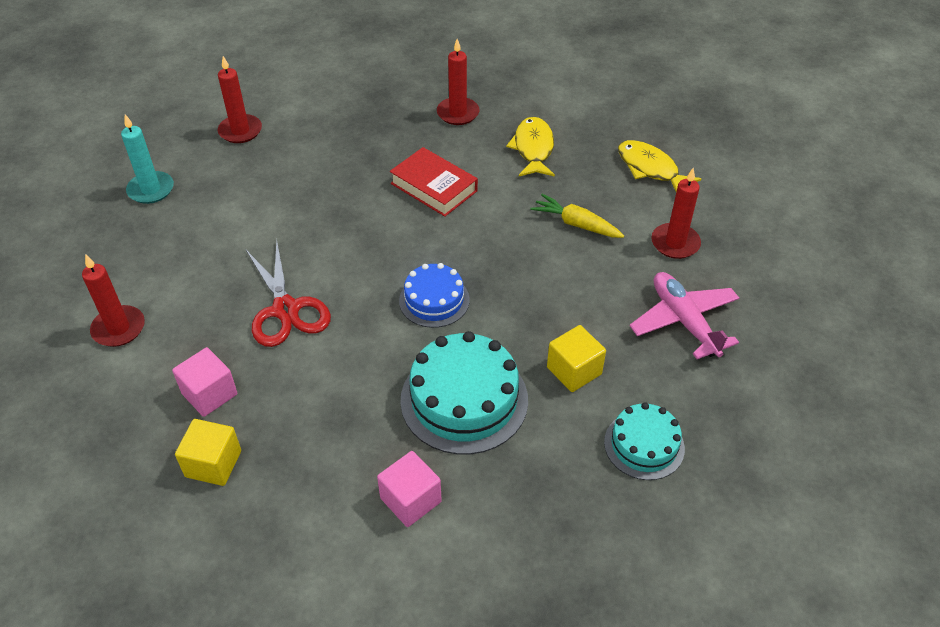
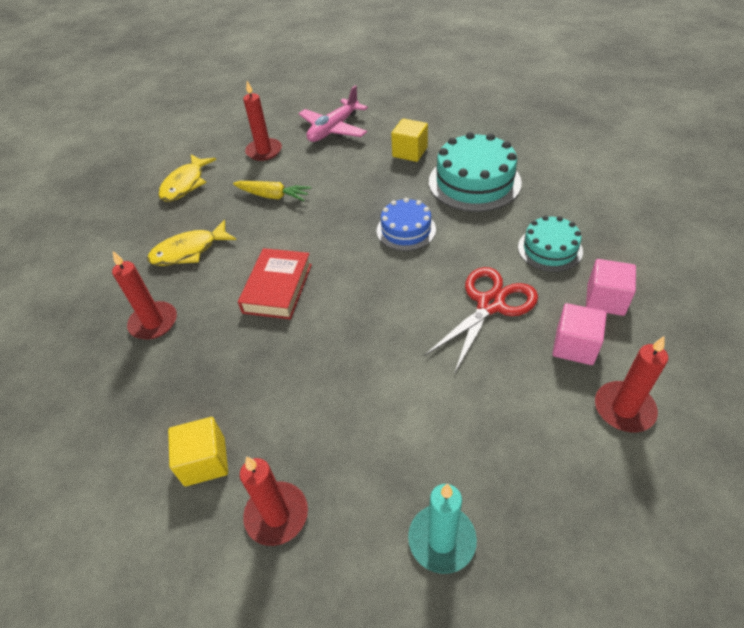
camera: 115 degrees left, 0 degrees up
(213, 464) = (646, 262): yellow cube -> yellow cube (205, 461)
(410, 500) = (561, 172): pink cube -> pink cube (574, 346)
(576, 224) = (273, 196): yellow carrot -> yellow carrot turned 75 degrees counterclockwise
(644, 445) = (437, 116): turquoise cake -> turquoise cake (550, 249)

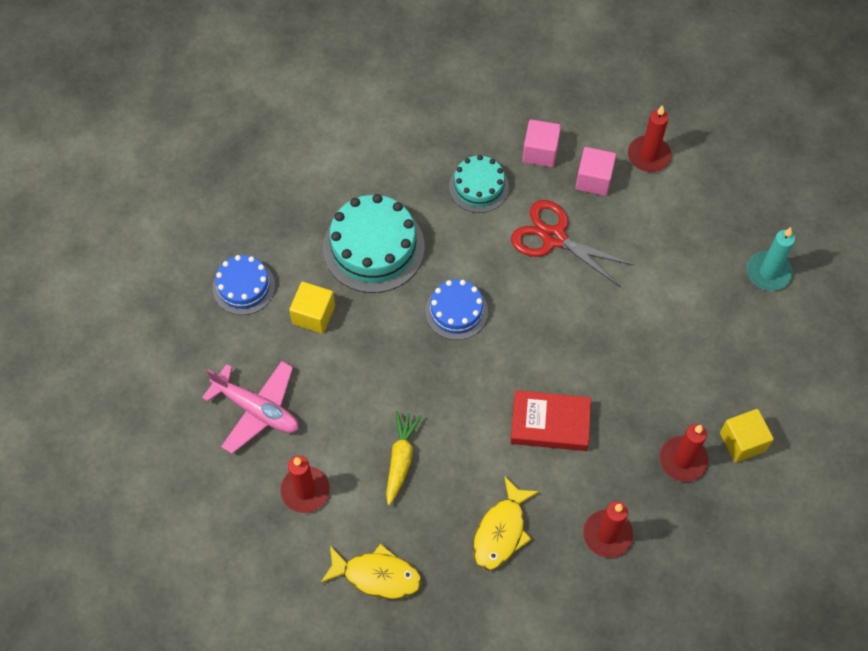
camera: 100 degrees left, 15 degrees up
(189, 251) = (501, 531): yellow fish -> yellow fish turned 60 degrees clockwise
(276, 515) = (773, 379): red candle -> red candle (683, 460)
(437, 120) = (244, 287): none -> blue cake

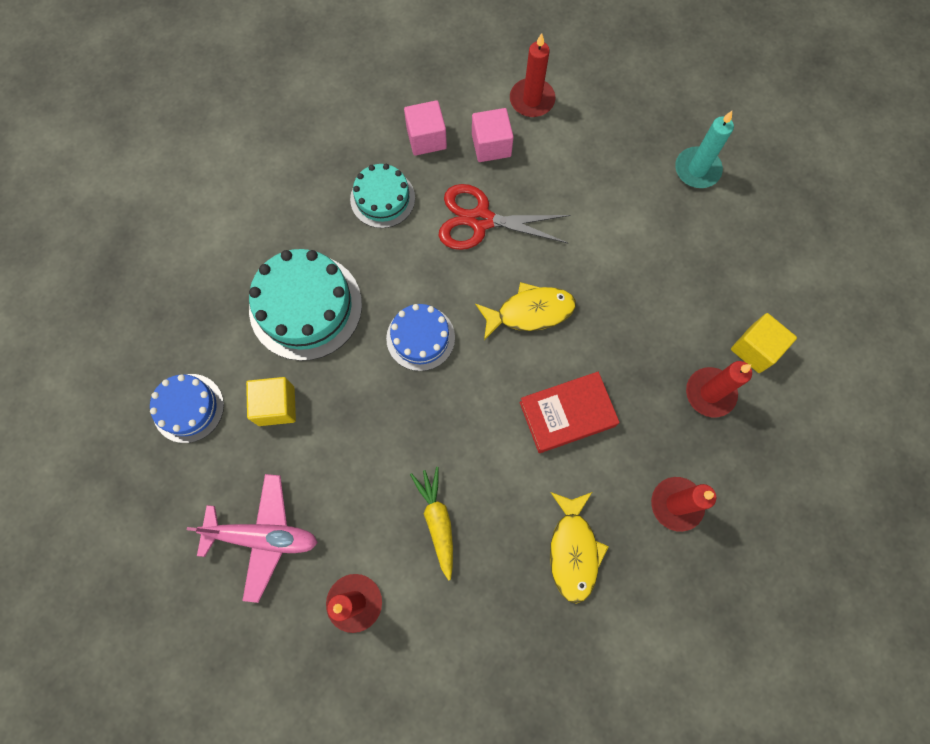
camera: 25 degrees left, 10 degrees up
(377, 575) = (472, 659): yellow fish -> yellow fish (530, 312)

